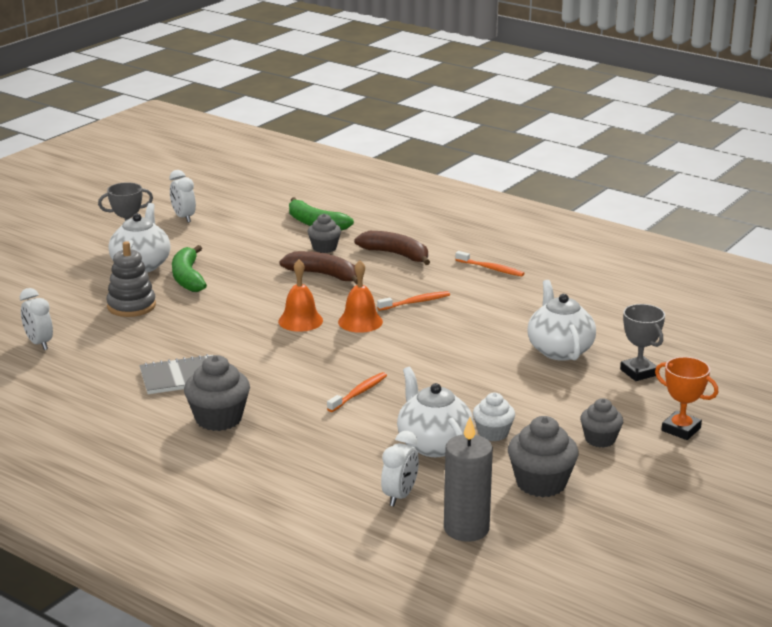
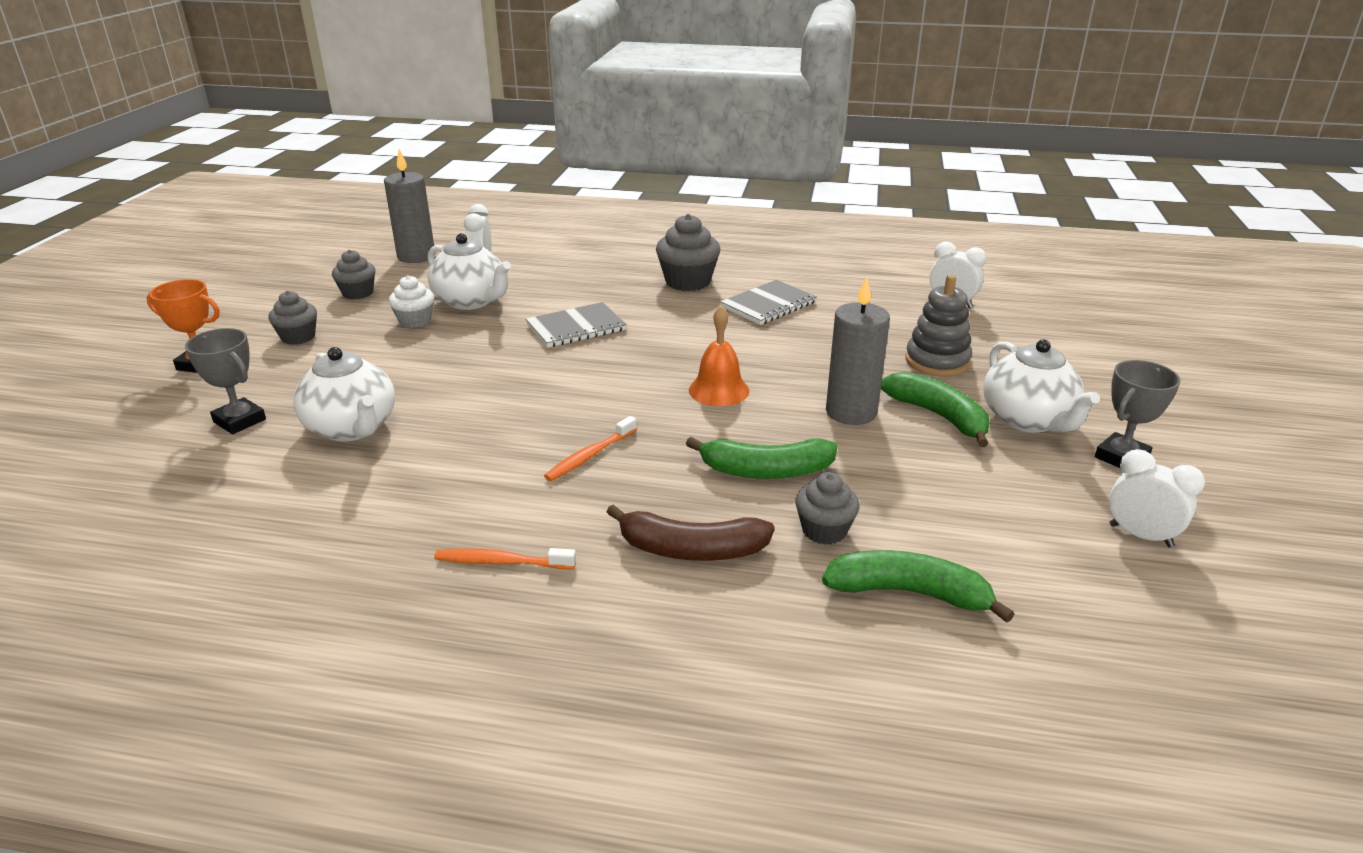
camera: 155 degrees right, 5 degrees up
(235, 290) = (851, 412): none -> grey candle
(323, 275) = (765, 471): brown banana -> green banana
(358, 393) = (576, 327): orange toothbrush -> grey notebook
(360, 321) = (643, 407): orange bell -> none
(541, 483) = (358, 293): grey cupcake -> grey cupcake, size x0.64

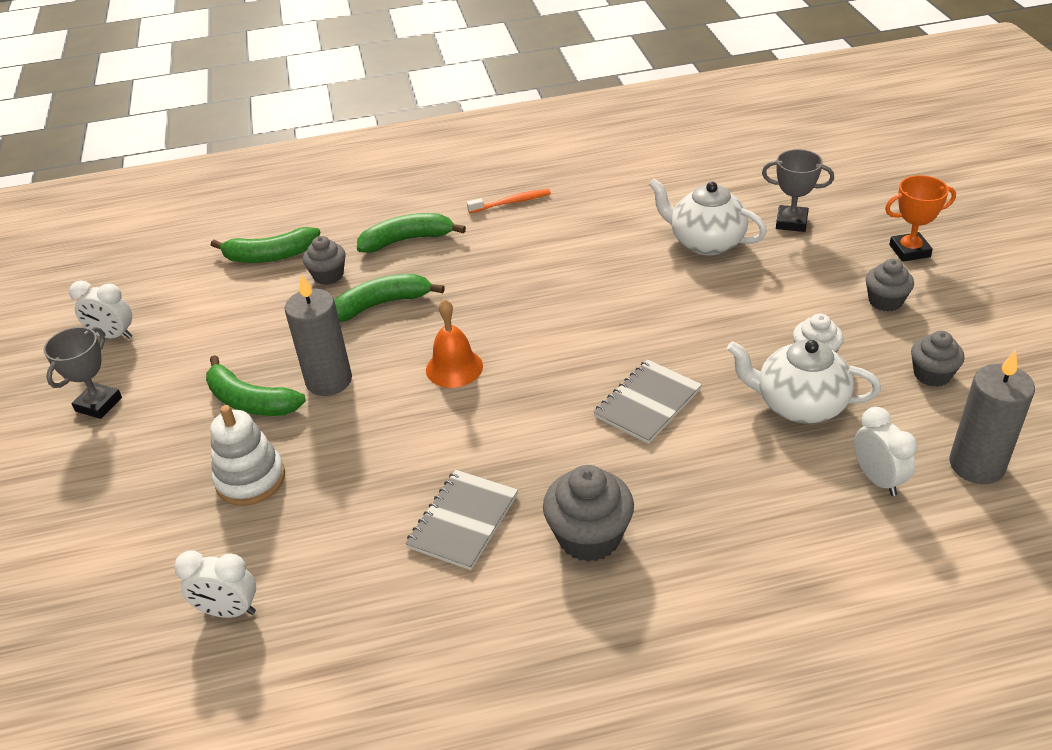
camera: 160 degrees right, 10 degrees up
(590, 456) = (515, 276): orange toothbrush -> none
(691, 549) = (407, 240): brown banana -> green banana
(937, 361) = (250, 479): grey stacking toy -> white stacking toy
(1028, 420) = (169, 423): white teapot -> none

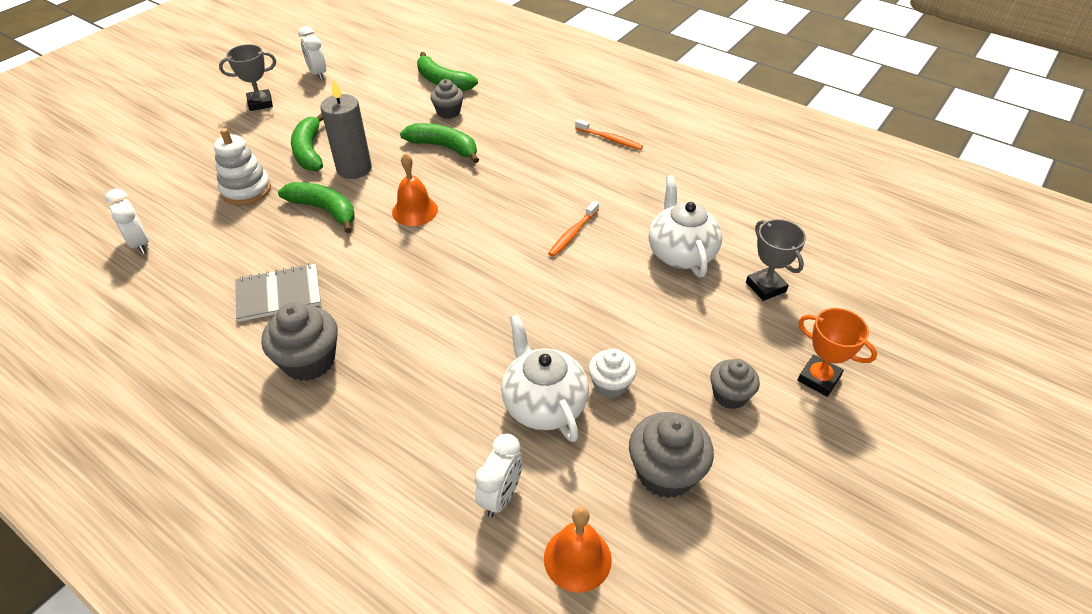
camera: 45 degrees right, 5 degrees up
(407, 240) = (517, 121): green banana -> green banana (324, 210)
(611, 286) = (573, 233): none -> orange toothbrush
(648, 403) = (466, 319): grey notebook -> none
(932, 374) = (665, 472): grey cupcake -> grey cupcake, size x1.57
(976, 465) = (577, 558): grey candle -> orange bell

